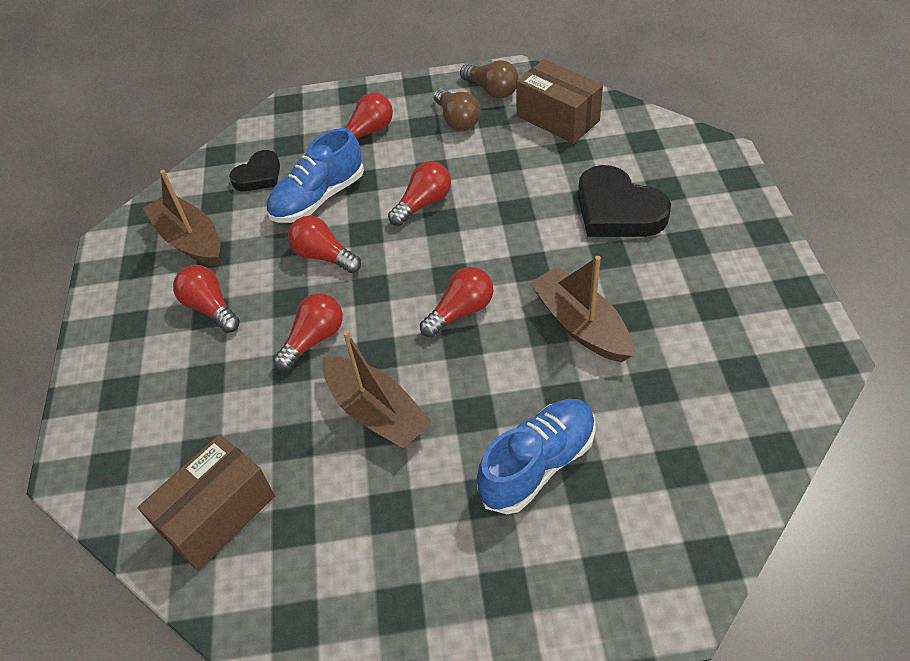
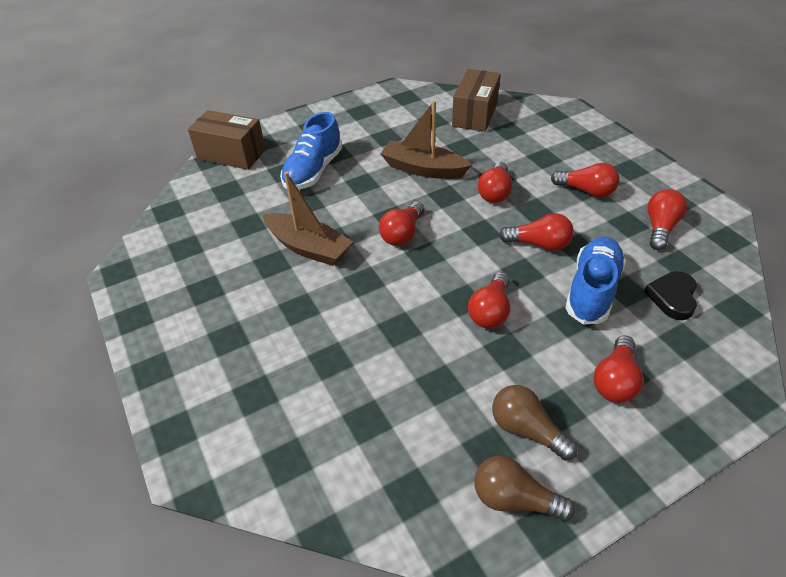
camera: 155 degrees right, 5 degrees down
(190, 240) = (660, 228): brown boat -> red light bulb
(558, 118) = (404, 468): brown box -> brown box (231, 154)
(617, 210) = (300, 354): black heart -> none

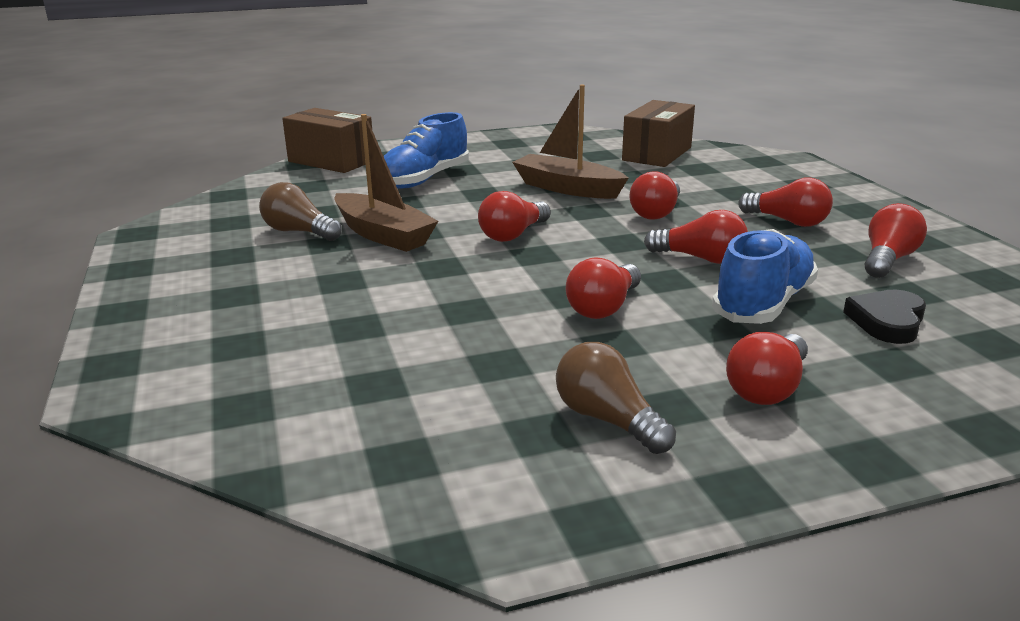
camera: 10 degrees right, 20 degrees down
(514, 499) = (557, 485): brown light bulb -> brown light bulb (299, 232)

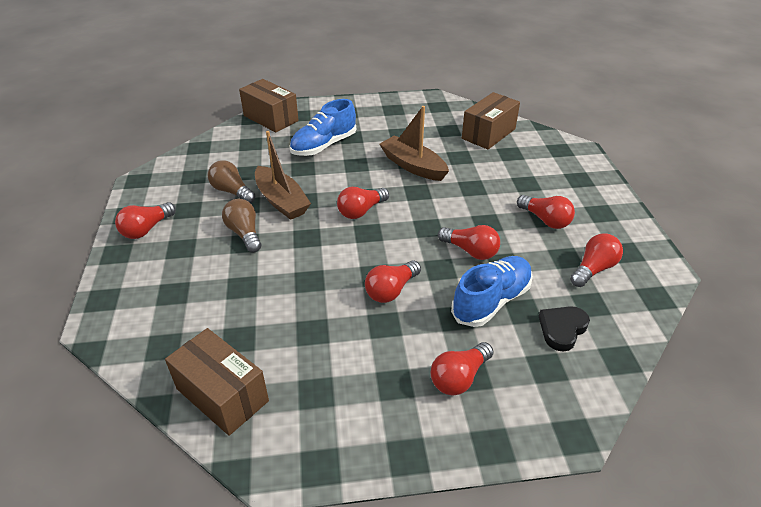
camera: 10 degrees right, 15 degrees up
(375, 454) = (222, 395): none -> brown box
(608, 420) = (356, 389): brown light bulb -> brown light bulb (244, 233)
(656, 213) = (461, 200): red light bulb -> red light bulb (146, 229)

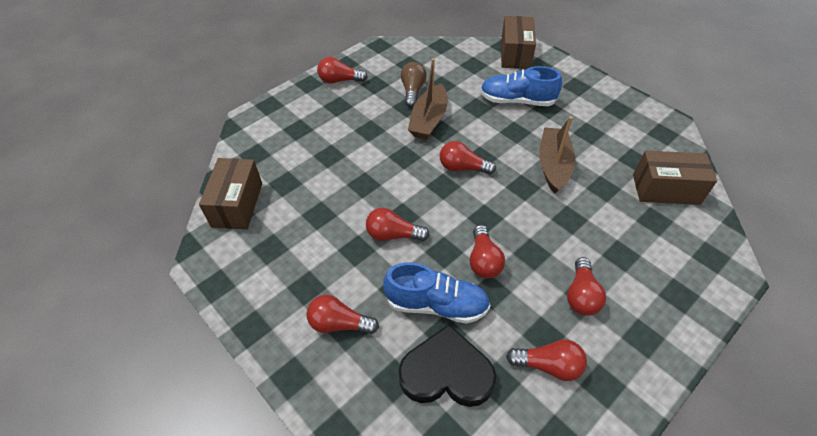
camera: 55 degrees right, 10 degrees up
(244, 233) = (378, 124): brown light bulb -> none
(562, 329) = (446, 372): black heart -> black heart, size x1.67

